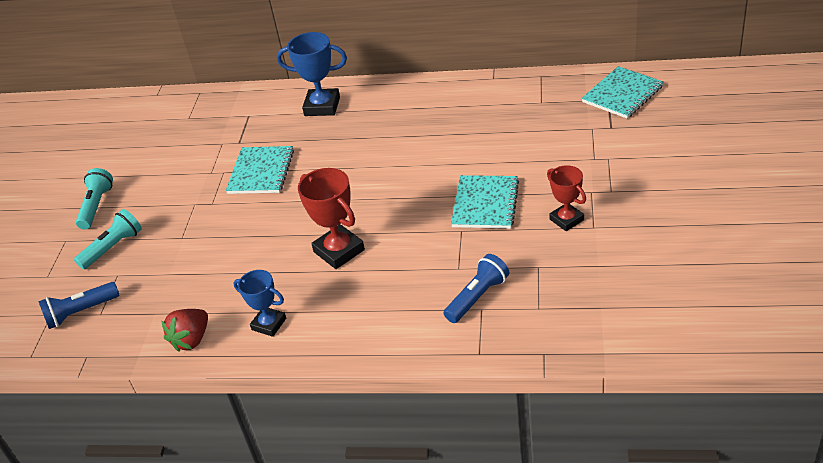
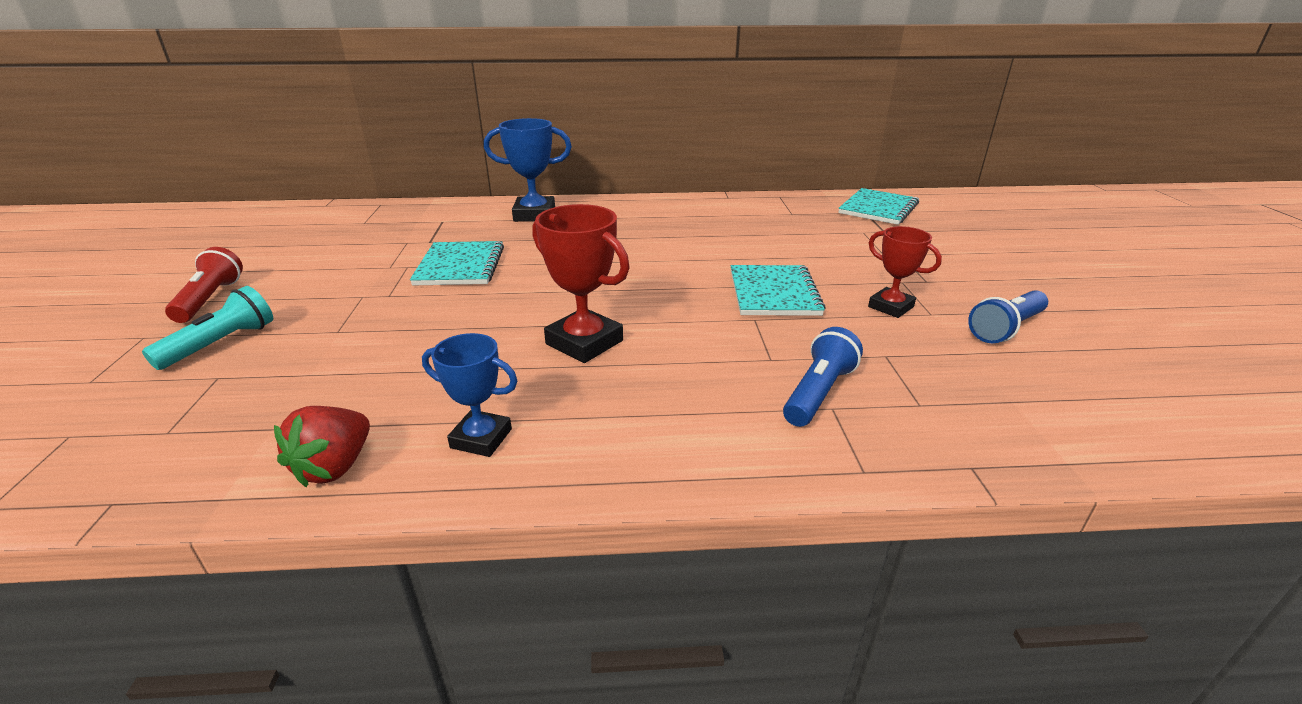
camera: 15 degrees left, 10 degrees down
(81, 312) = (129, 431): blue flashlight -> blue flashlight (1006, 329)
(96, 206) = (210, 299): turquoise flashlight -> red flashlight

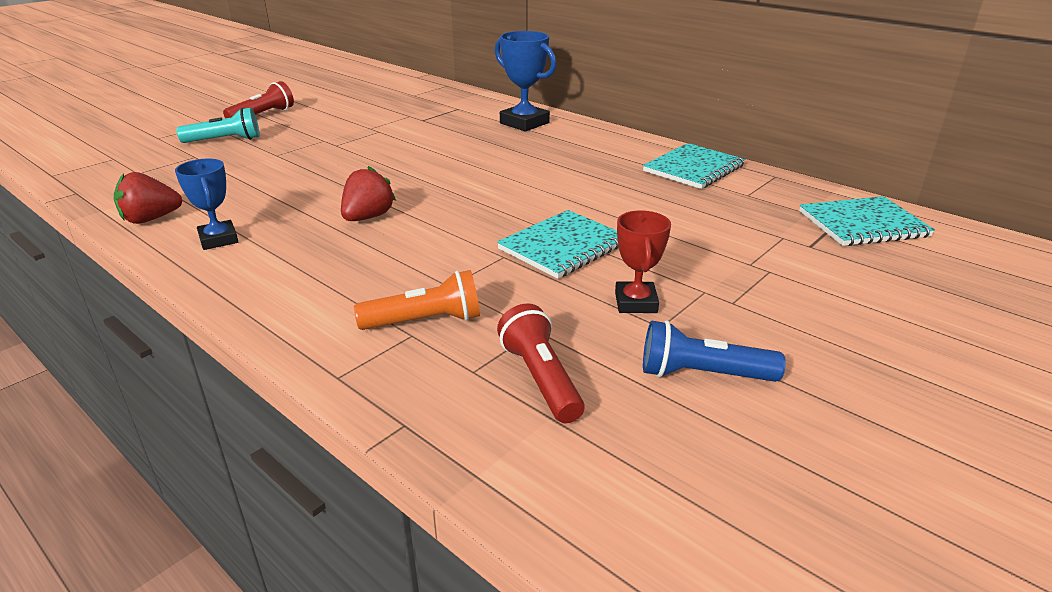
camera: 45 degrees right, 0 degrees up
(460, 266) = (405, 142): turquoise notebook -> turquoise notebook (694, 168)
(584, 342) = (368, 217): red trophy -> red strawberry
(818, 392) = (425, 321): blue flashlight -> orange flashlight
(958, 383) = (540, 379): none -> red flashlight

